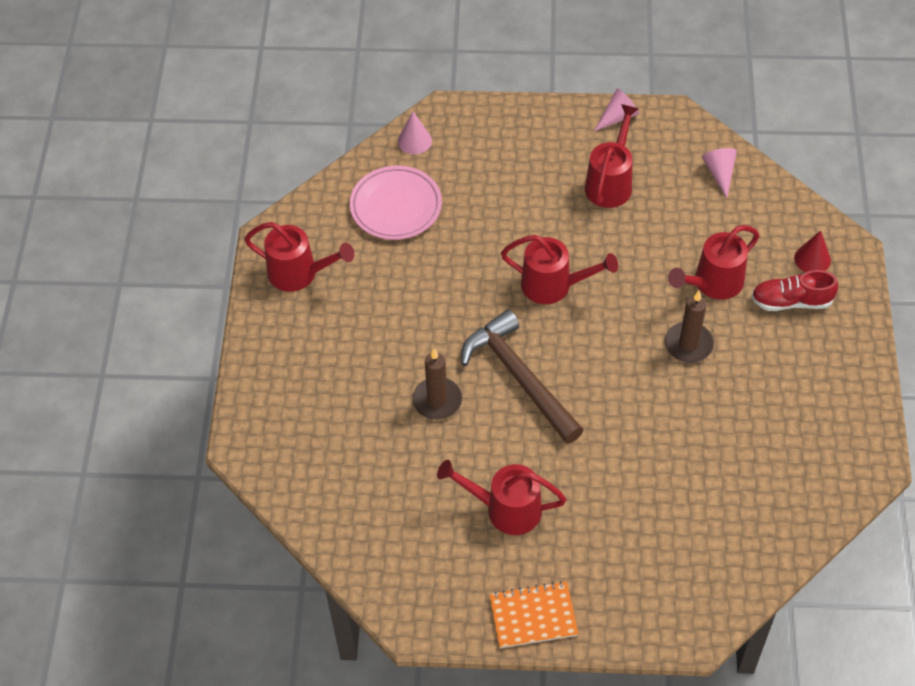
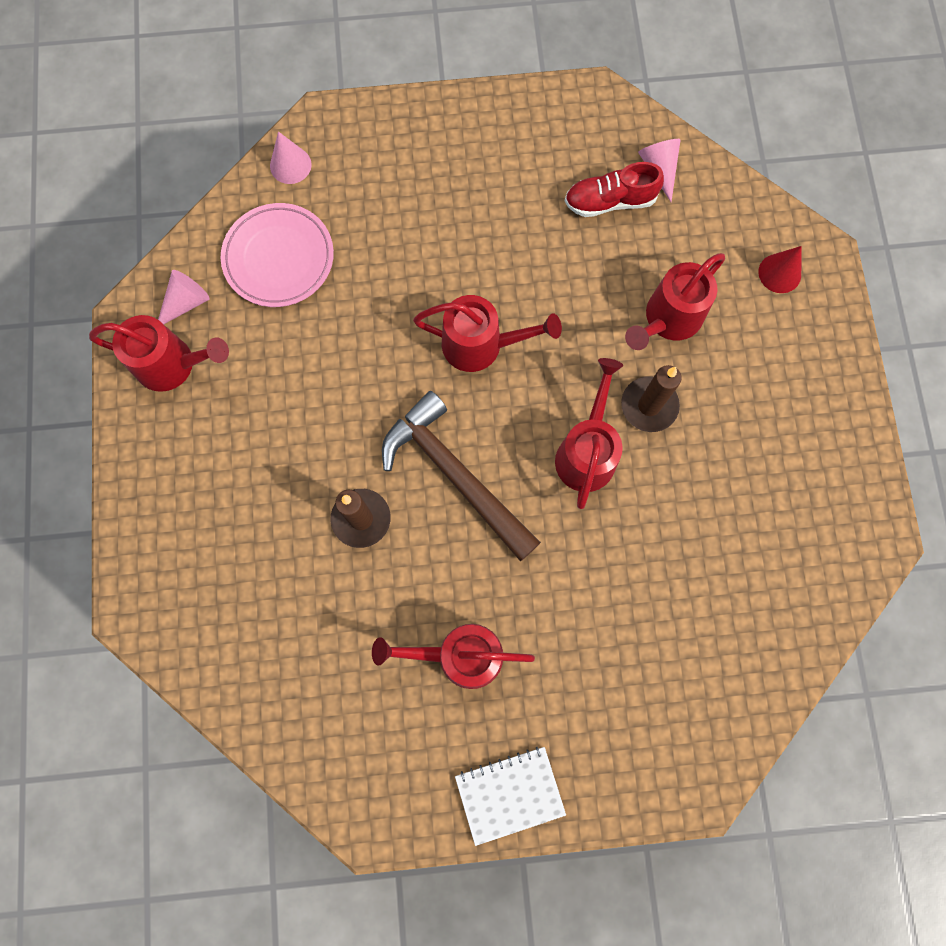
camera: 10 degrees left, 20 degrees up
(533, 616) = (509, 794): orange notebook -> white notebook
(610, 182) = (532, 196): red watering can -> red watering can (587, 451)
(618, 117) = (530, 105): pink cone -> pink cone (186, 302)
(791, 301) = (761, 333): red shoe -> red shoe (610, 201)

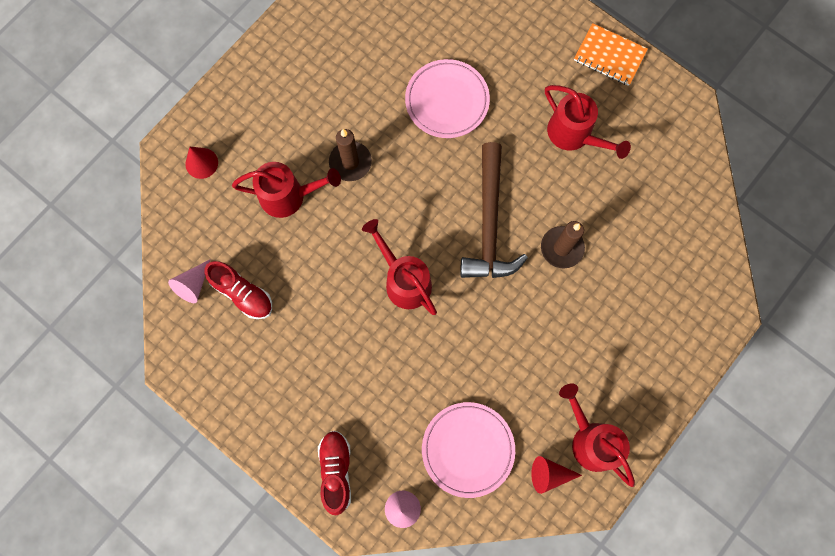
camera: 135 degrees left, 0 degrees up
(186, 302) = (549, 474): pink cone -> red cone
(375, 143) = (336, 471): none -> red shoe
(509, 794) = (609, 55): white notebook -> orange notebook
(587, 451) = (408, 170): red watering can -> none
(625, 562) = (447, 101): none -> pink plate

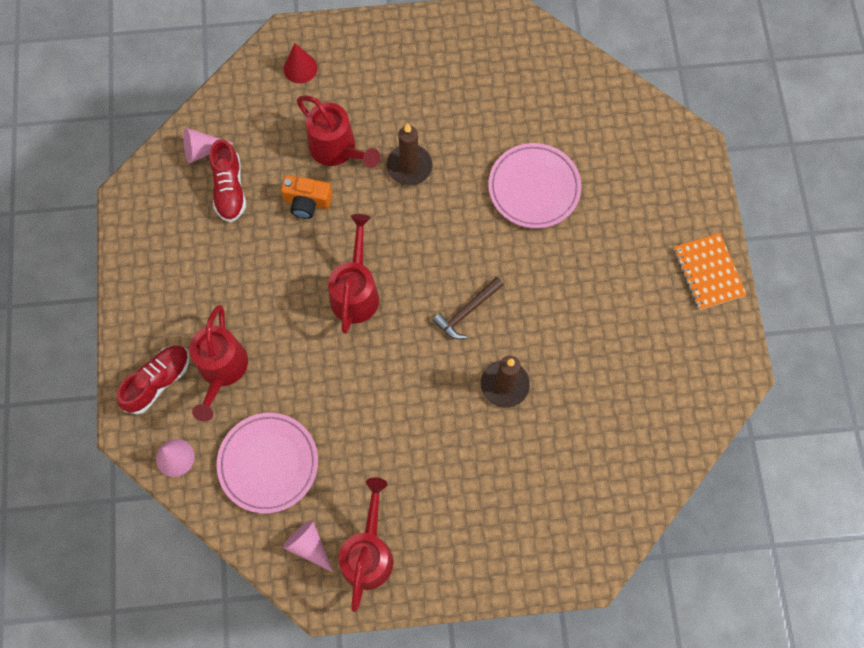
camera: 45 degrees right, 5 degrees down
(306, 251) = (307, 202): none -> orange camera
(489, 223) = (467, 311): brown hammer -> brown hammer, size x0.52
(549, 474) = (308, 545): red cone -> pink cone
(574, 135) = (610, 308): red watering can -> red watering can (221, 371)

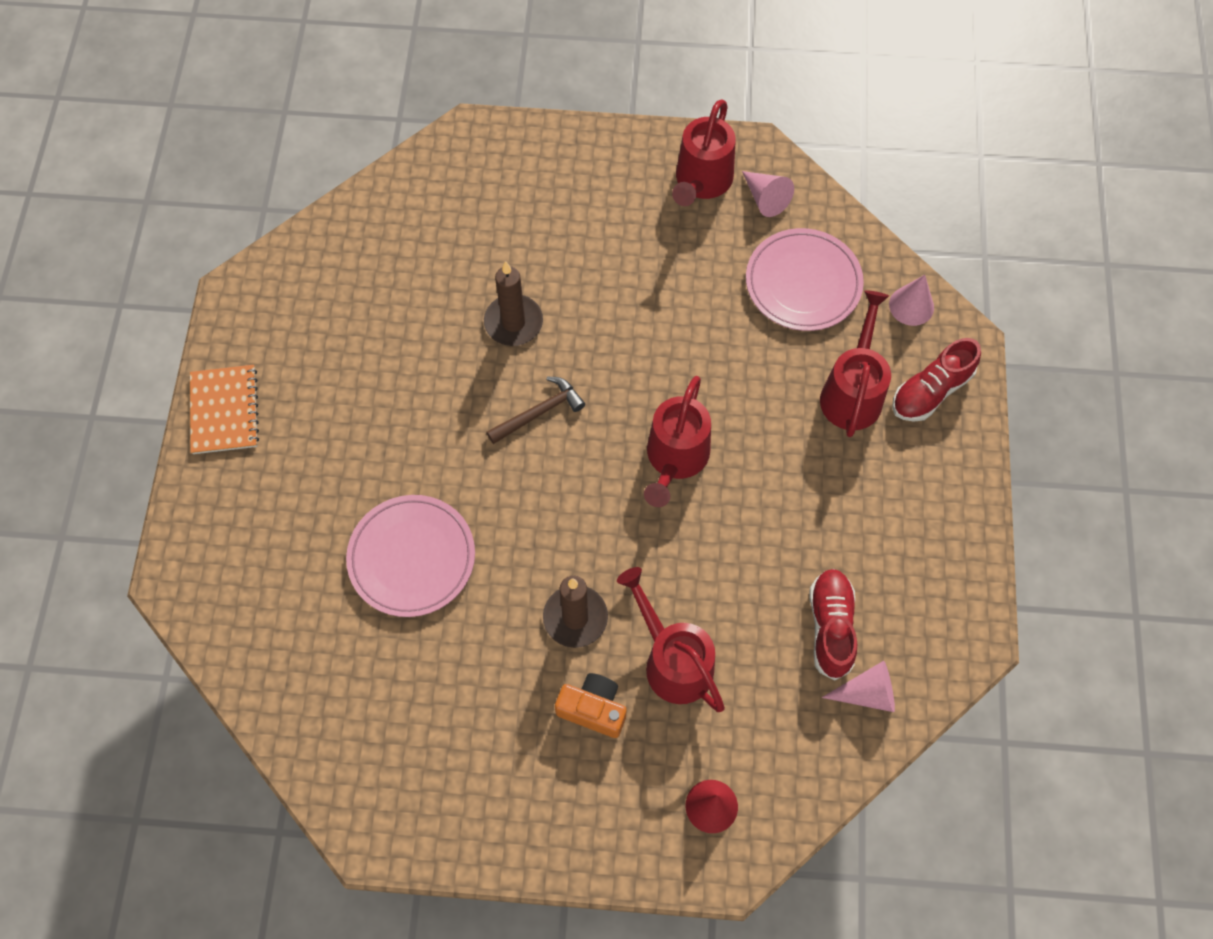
camera: 170 degrees left, 5 degrees down
(307, 202) = (724, 590): orange camera -> orange camera (593, 709)

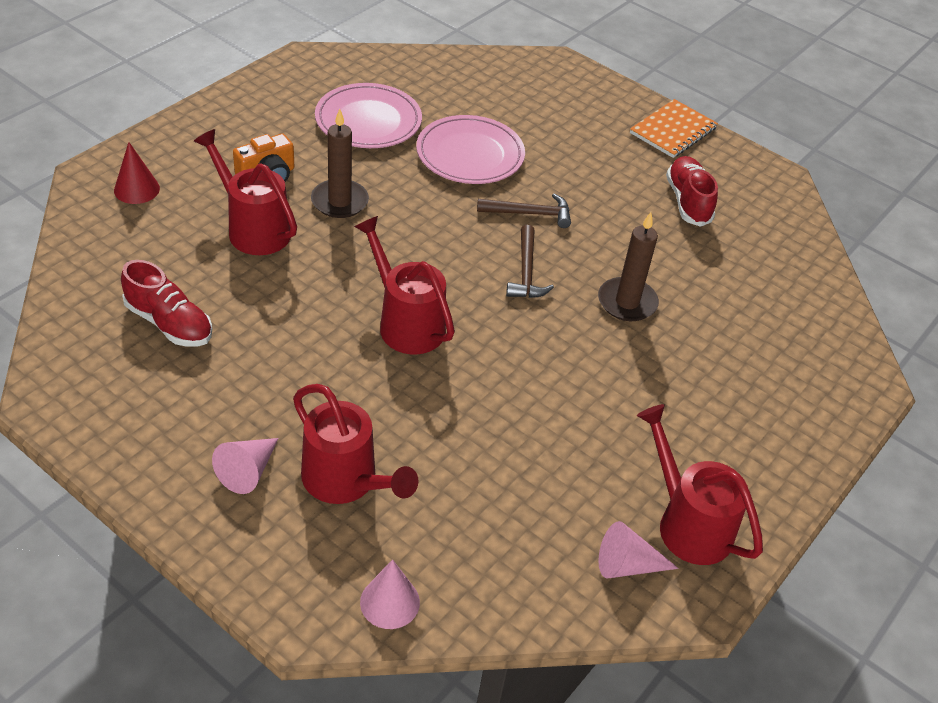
camera: 120 degrees right, 20 degrees down
(224, 411) = (673, 131): orange notebook -> orange notebook turned 75 degrees counterclockwise
(459, 455) = (530, 214): none -> brown hammer
(672, 660) = (252, 228): red watering can -> red watering can turned 135 degrees counterclockwise
(803, 283) = (497, 526): pink plate -> pink plate (368, 121)
(867, 693) = (98, 310): pink cone -> pink cone (248, 471)
(931, 391) = (284, 545): red shoe -> red shoe (688, 201)

